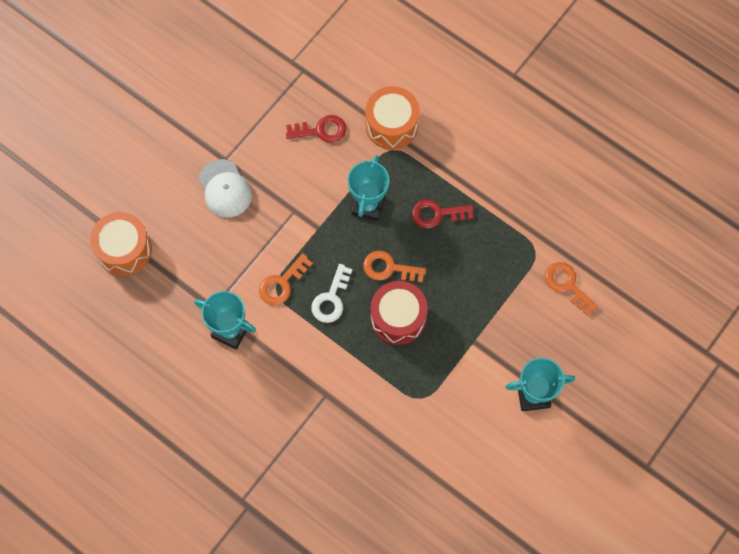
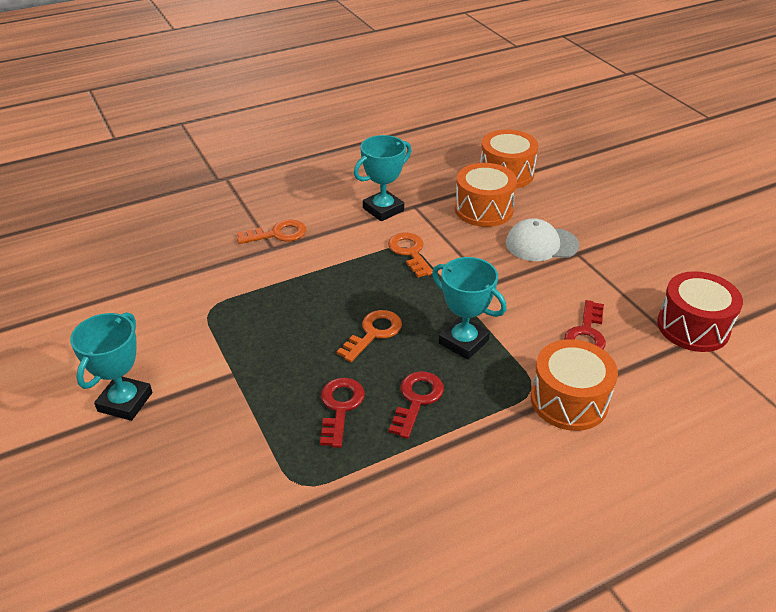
camera: 115 degrees right, 30 degrees down
(193, 249) = (483, 209): none -> orange drum
(331, 298) = (369, 280): white key -> none
(398, 318) = (310, 321): red drum -> red drum (693, 327)
(467, 257) = (340, 407): none -> red key
(567, 285) = (227, 500): orange key -> orange key (277, 234)

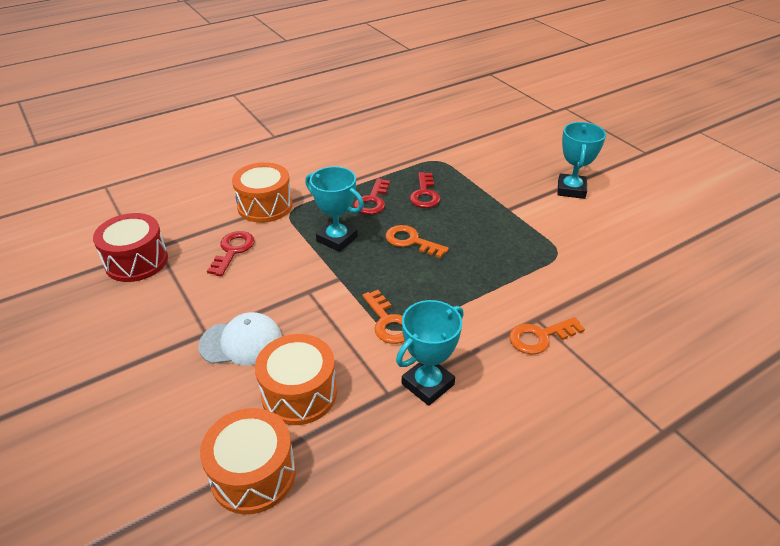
camera: 175 degrees right, 0 degrees up
(373, 333) = (411, 241): orange key -> orange key turned 90 degrees clockwise

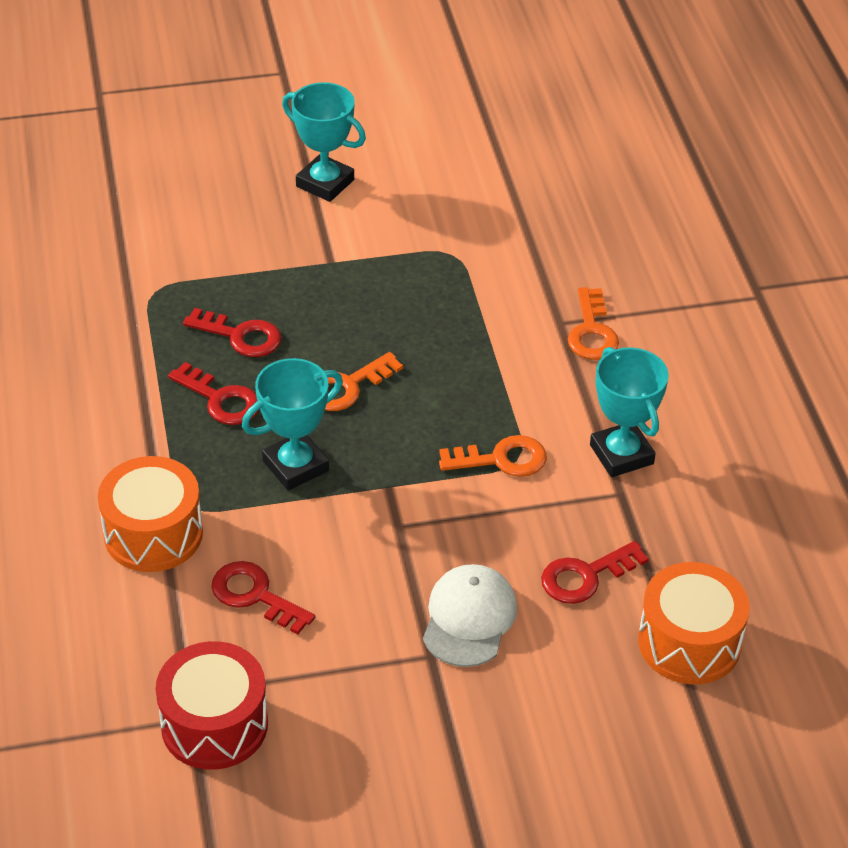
camera: 70 degrees left, 5 degrees up
(299, 393) = (586, 576): orange drum -> red key

